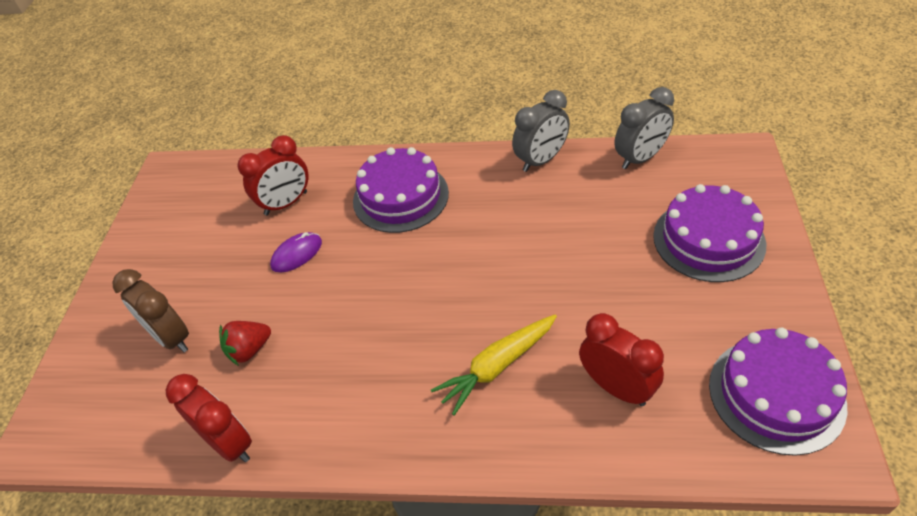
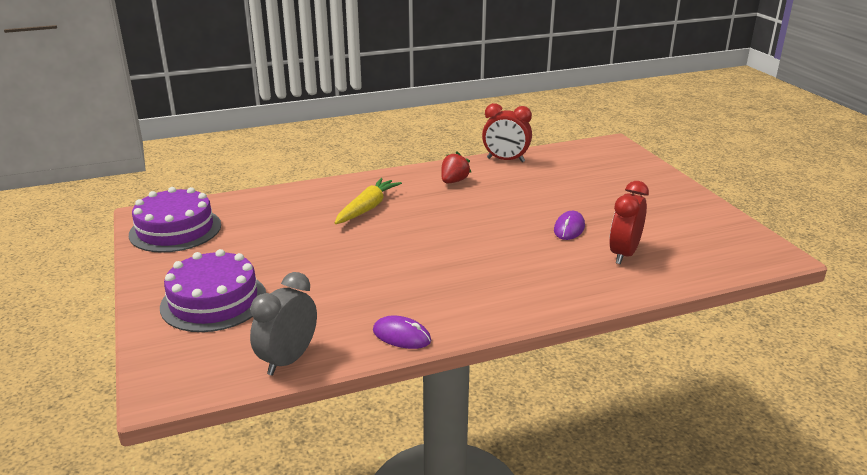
camera: 150 degrees right, 20 degrees down
(171, 337) = (599, 181): brown clock -> none
(249, 350) = (539, 186): red strawberry -> red strawberry (454, 181)
(400, 197) = (523, 278): purple cake -> none
(541, 160) = (401, 336): grey clock -> purple mouse
(616, 387) = (283, 214): red clock -> none

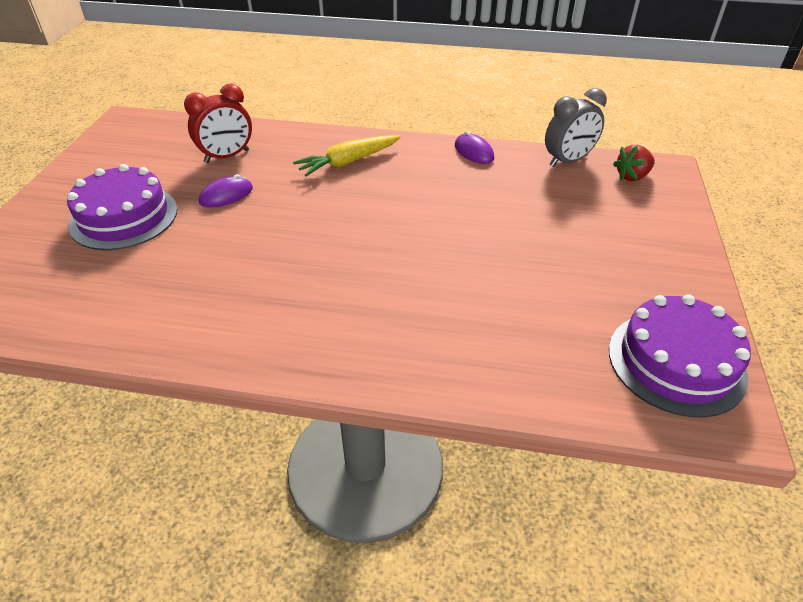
camera: 150 degrees left, 15 degrees up
(214, 301) = (624, 229): purple cake -> purple cake (124, 217)
(367, 208) = (399, 306): yellow carrot -> yellow carrot (348, 162)
(454, 181) = (242, 316): red strawberry -> red strawberry (632, 176)
(505, 160) = (117, 336): red clock -> none

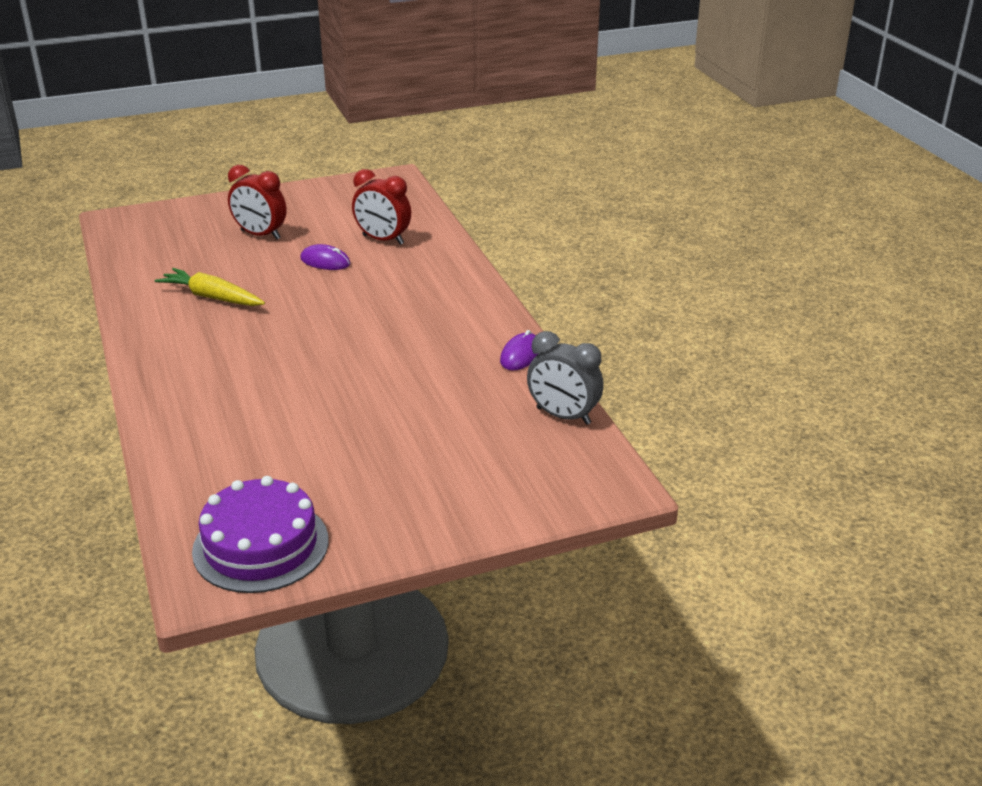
camera: 60 degrees right, 10 degrees down
(124, 217) = (260, 235): purple cake -> red clock
(348, 162) = (431, 296): yellow carrot -> yellow carrot (212, 297)
(632, 176) = (573, 465): red strawberry -> none

